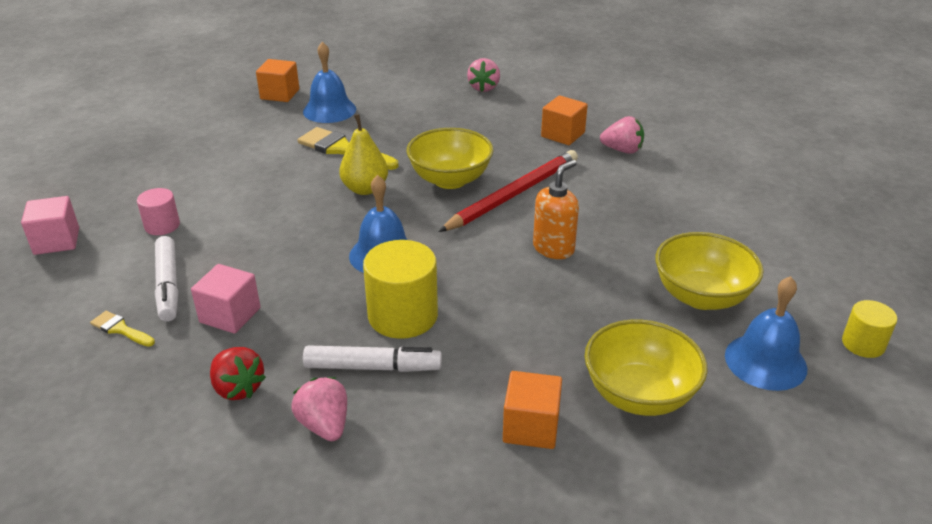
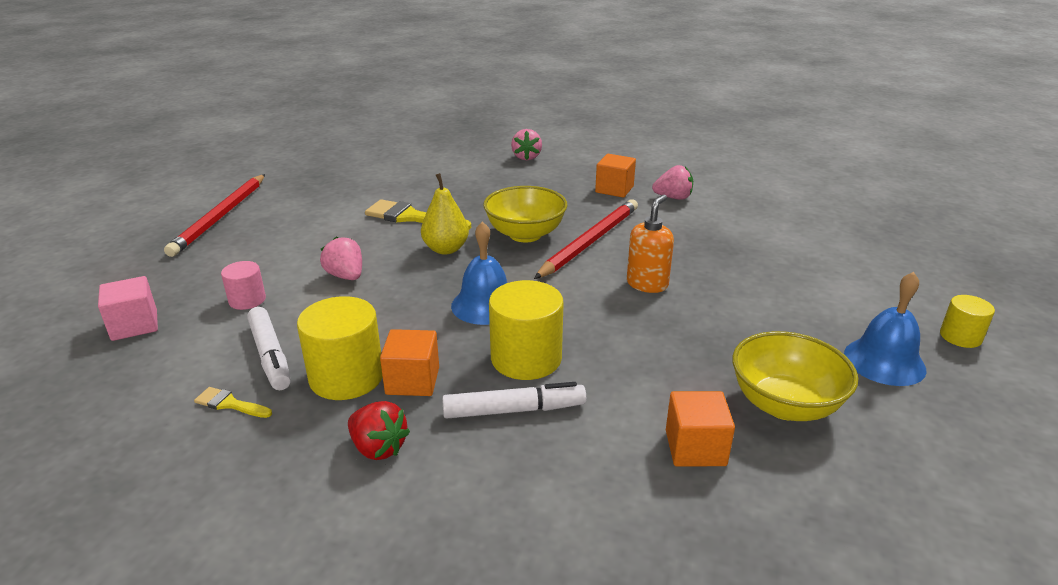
camera: 10 degrees left, 5 degrees down
(160, 132) = (220, 217): none -> red pencil
(230, 315) = (346, 377): pink cube -> yellow cylinder
(280, 94) = (333, 175): orange cube -> orange cube (412, 381)
(324, 425) = (484, 473): pink strawberry -> pink strawberry (346, 276)
(329, 110) = (386, 185): blue bell -> none
(701, 296) = (800, 311): yellow bowl -> none

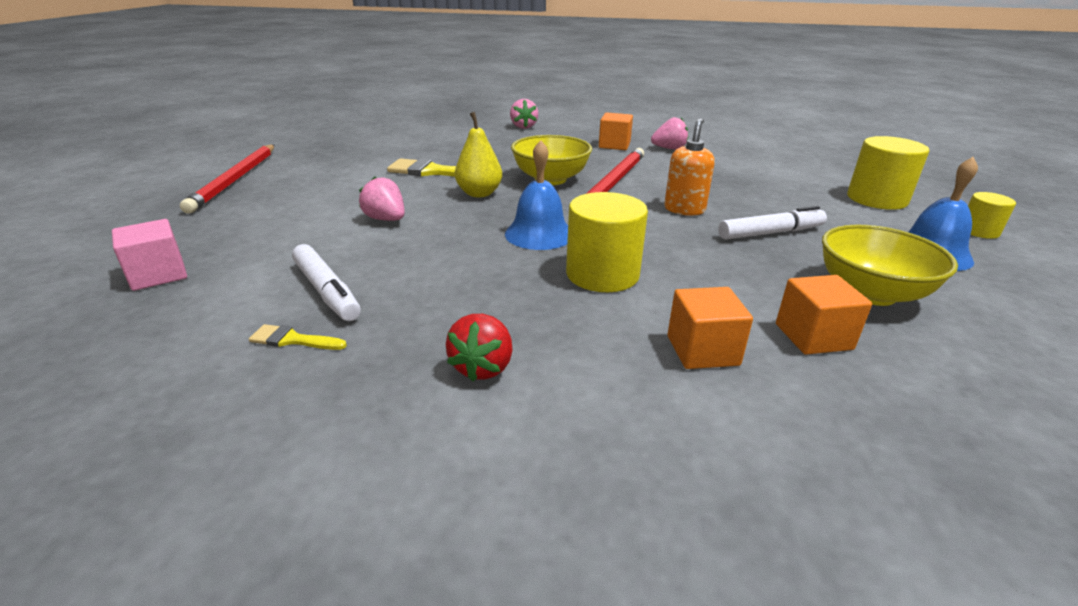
camera: 10 degrees left, 0 degrees up
(247, 300) = (285, 245): pink cylinder -> none
(346, 377) = (420, 304): yellow cylinder -> yellow cylinder (876, 199)
(378, 448) = (483, 367): red strawberry -> red strawberry turned 75 degrees clockwise
(412, 381) = (494, 302): orange cube -> orange cube (702, 350)
(514, 410) = (613, 319): white marker -> white marker (771, 233)

